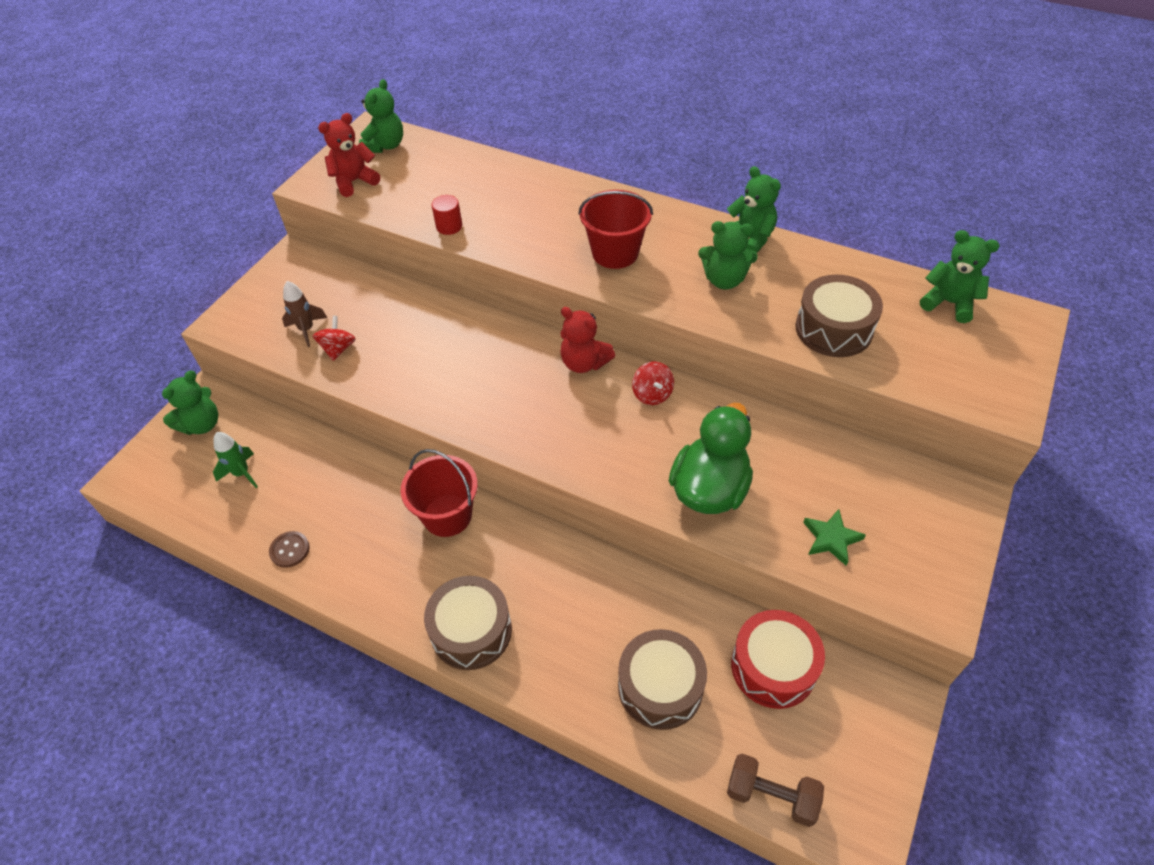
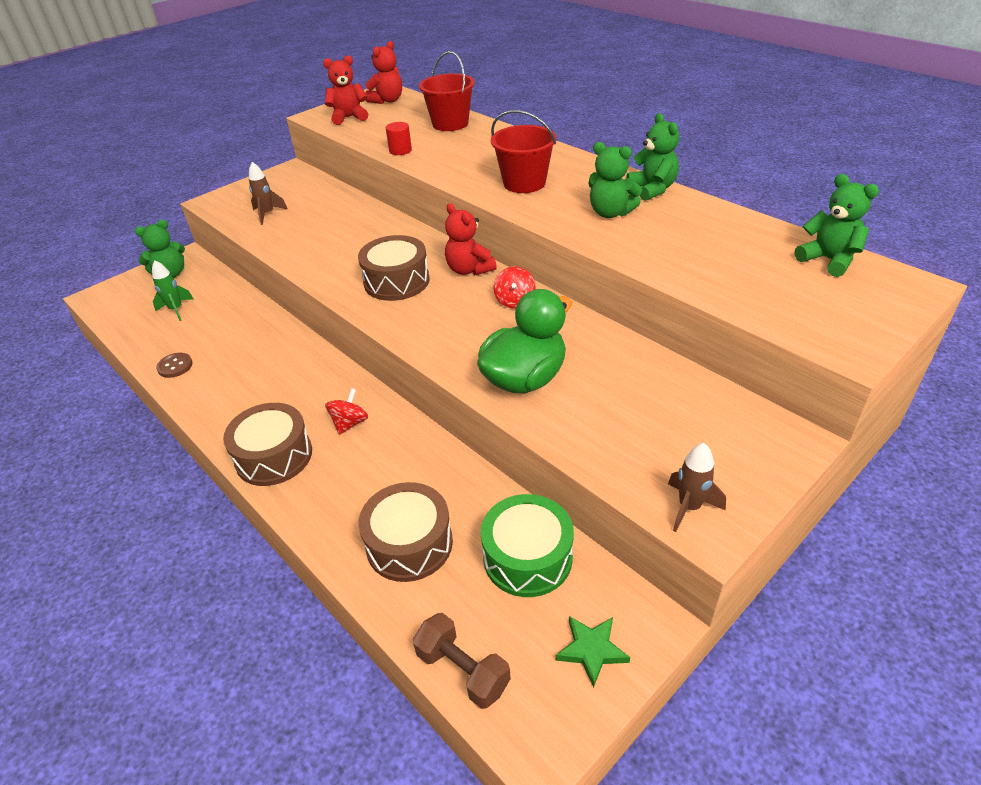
camera: 20 degrees right, 10 degrees down
(338, 349) = (282, 229): red spinning top -> red spinning top (350, 423)
(385, 146) = (387, 100): green teddy bear -> red teddy bear
(447, 515) = (308, 369): red bucket -> red bucket (450, 123)
(773, 667) = (527, 557): red drum -> green drum
(831, 539) = (622, 443): green star -> green star (591, 650)
(833, 329) = (695, 261): brown drum -> brown drum (396, 281)
(916, 591) = (689, 507): none -> brown rocket

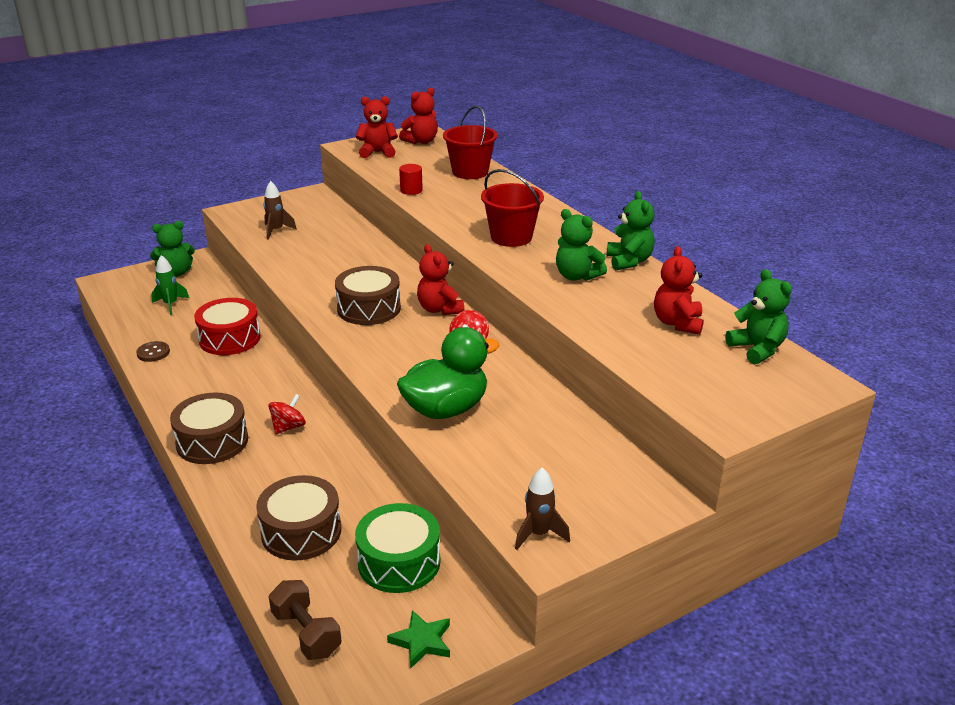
camera: 10 degrees right, 10 degrees down
(252, 336) = (230, 338): none -> red drum
(736, 246) = (677, 323): none -> red teddy bear

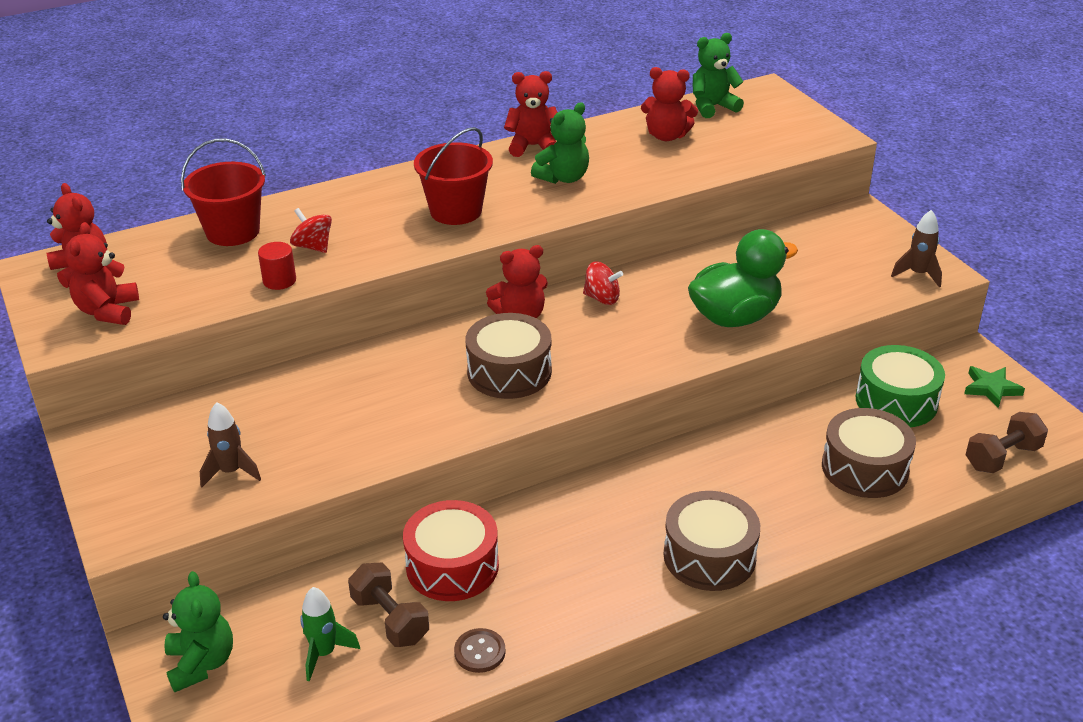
camera: 85 degrees left, 5 degrees up
(190, 322) = (390, 619): none -> brown dumbbell
(288, 427) = (677, 489): red spinning top -> red spinning top (313, 246)
(446, 409) = (735, 317): green duck -> green duck turned 90 degrees clockwise
(629, 261) = (533, 146): green teddy bear -> red teddy bear

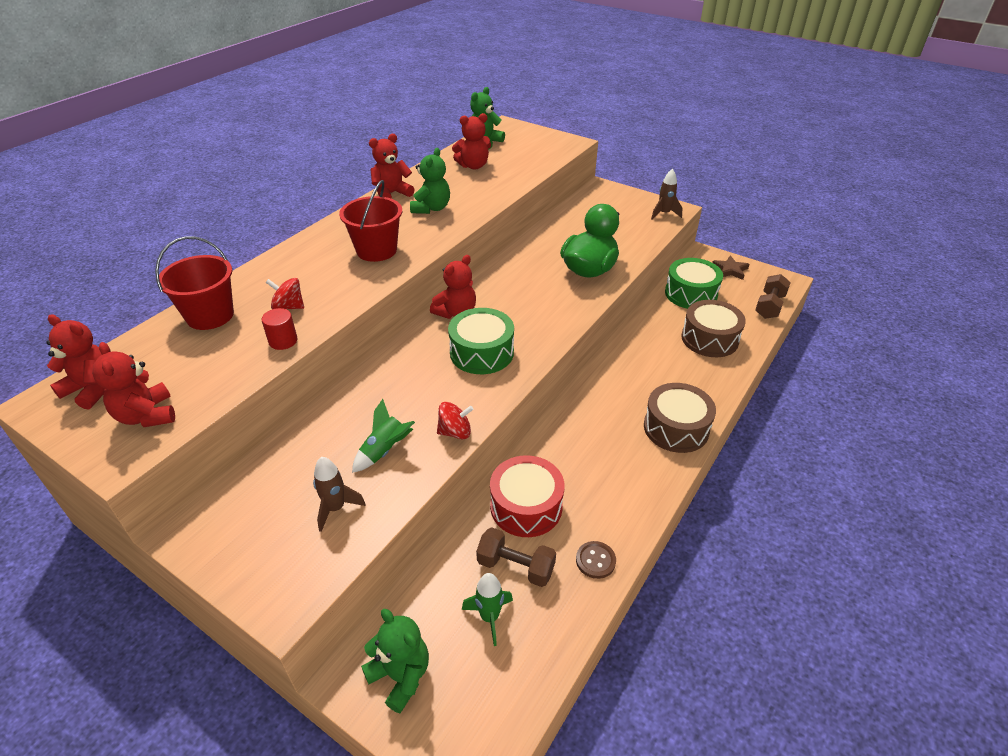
camera: 30 degrees left, 5 degrees up
(320, 436) = (384, 451): none -> green rocket
(509, 372) = (481, 352): brown drum -> green drum
(602, 298) = (499, 283): red spinning top -> red spinning top (455, 432)
(991, 389) = (730, 270): green star -> brown star

